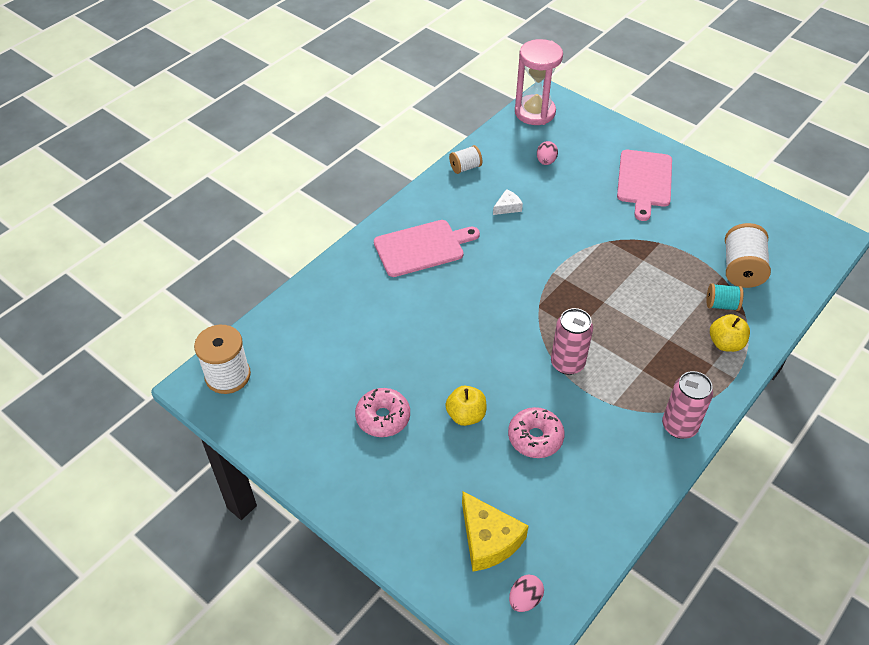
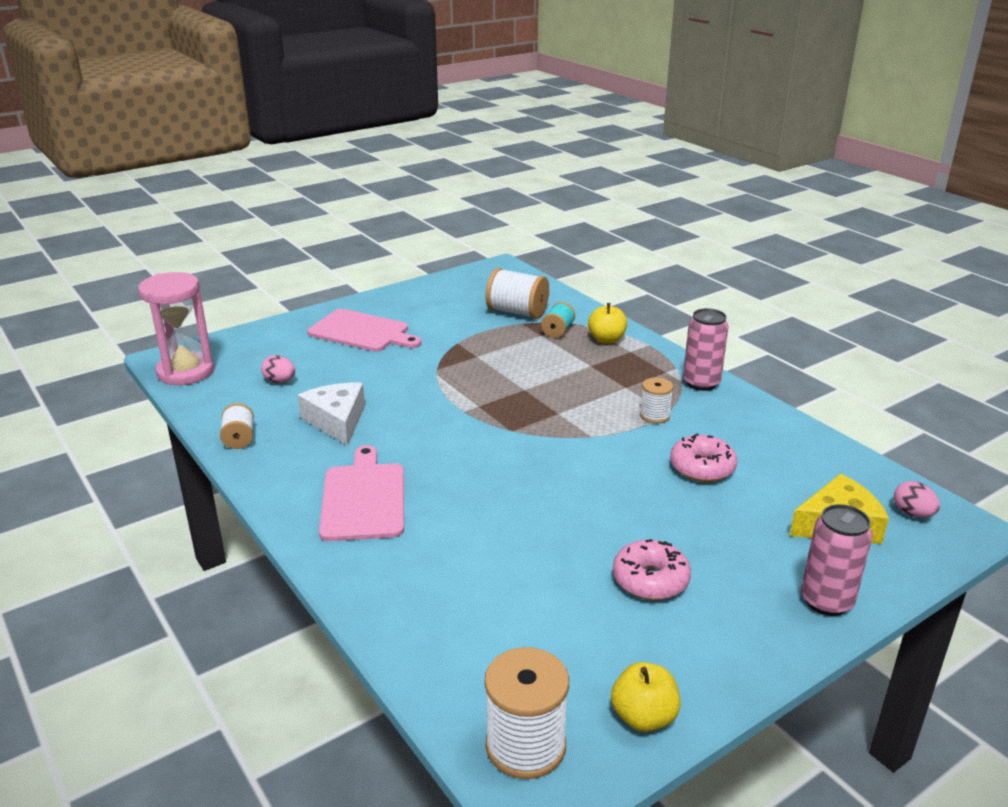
camera: 75 degrees left, 20 degrees down
(466, 415) = (661, 510): yellow apple -> yellow apple (643, 717)
(507, 207) = (337, 421): white cheese -> white cheese, size x1.89
(567, 363) = (603, 428): pink can -> pink can (826, 601)
(603, 396) = (654, 416): none -> white spool

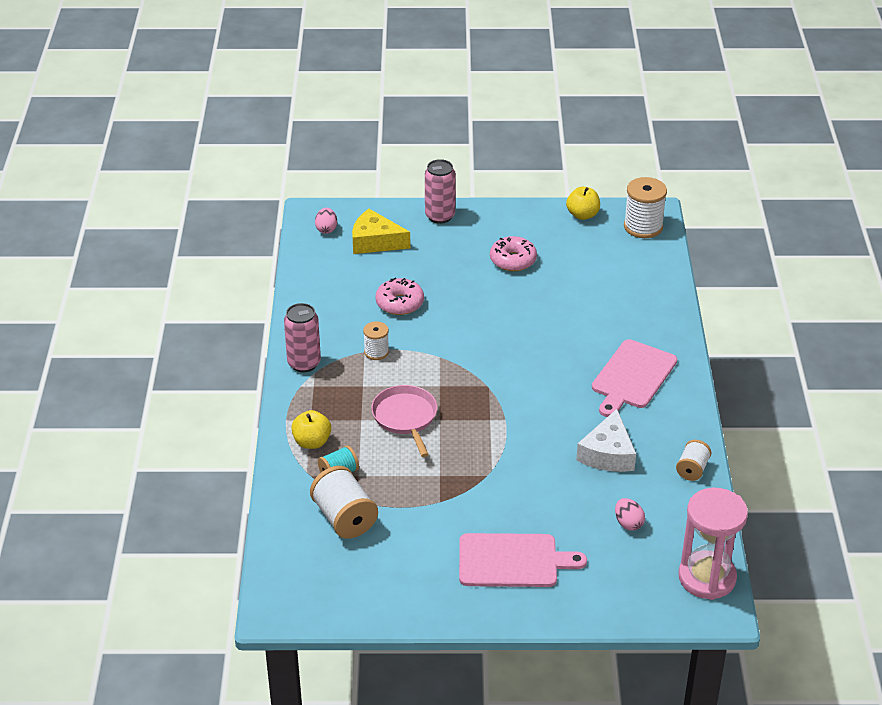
camera: 145 degrees left, 10 degrees up
(362, 332) = (512, 561): pink cutting board -> pink cutting board turned 120 degrees clockwise
(556, 380) = (405, 417): none -> pink pan

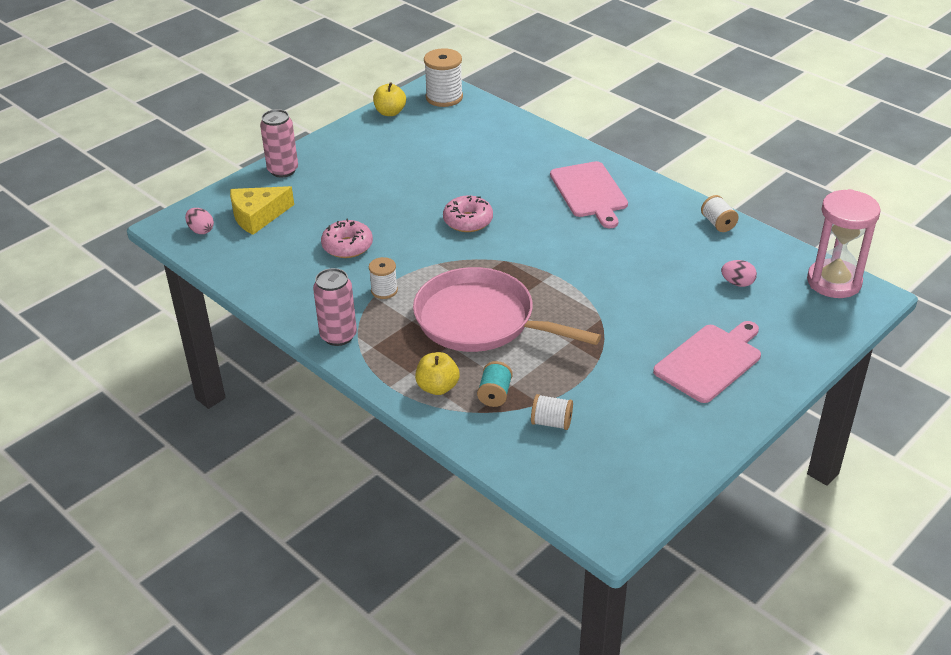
camera: 45 degrees left, 0 degrees up
(344, 518) = (551, 422): white spool -> white spool, size x0.58
(405, 417) = (480, 320): pink pan -> pink pan, size x1.70
(513, 260) = (387, 168): pink donut -> pink donut (468, 221)
(608, 454) = (654, 249): white cheese -> none

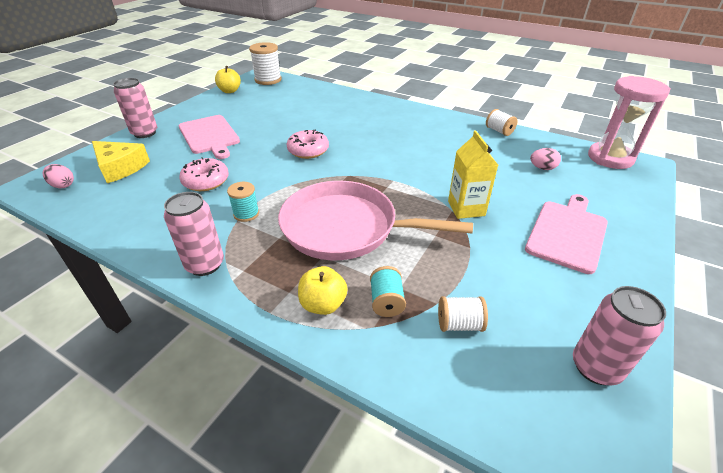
camera: 15 degrees left, 0 degrees up
(257, 216) = (120, 168): yellow cheese -> yellow cheese turned 105 degrees counterclockwise
(384, 290) = (246, 214): white spool -> turquoise spool
(589, 192) = (395, 122): pink cutting board -> pink cutting board (209, 135)
(617, 319) = (466, 208): none -> yellow carton
(650, 472) = (595, 367): none -> pink can

